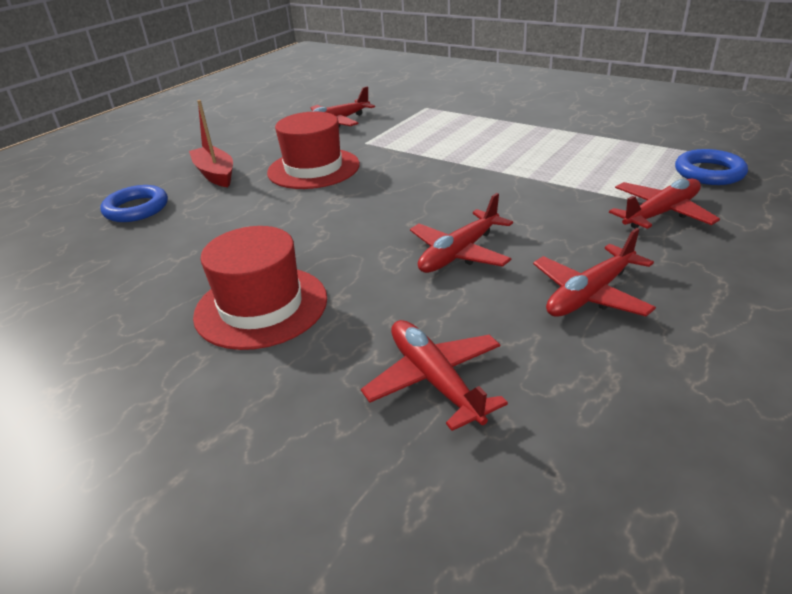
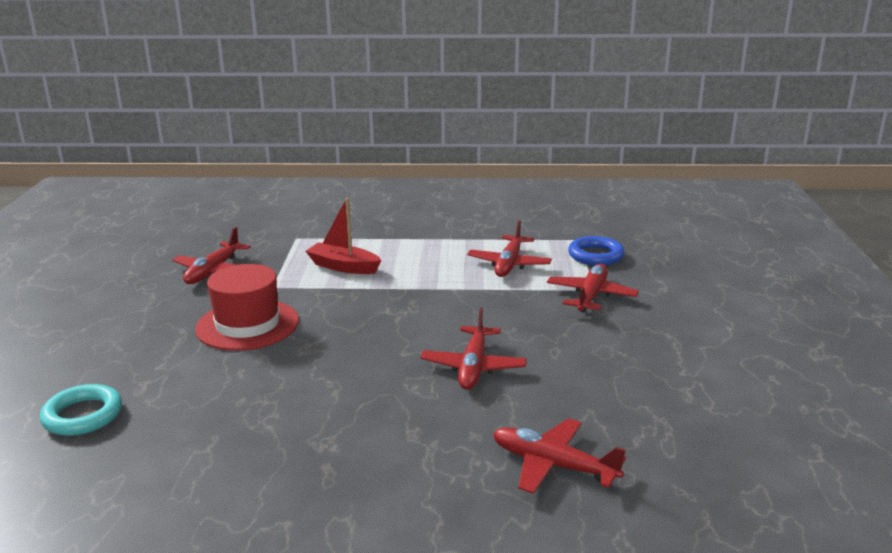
camera: 35 degrees left, 10 degrees down
(136, 209) = (83, 415): blue ring -> turquoise ring
(215, 174) = (136, 356): red boat -> red boat (343, 267)
(261, 306) = (350, 461): red hat -> none
(590, 294) = (598, 370): red plane -> red plane (509, 264)

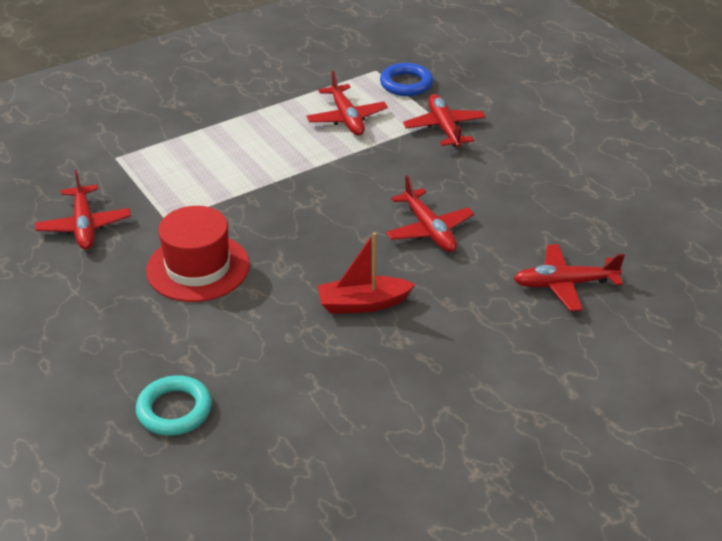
camera: 35 degrees left, 15 degrees up
(343, 267) = (205, 174): red boat -> red boat (363, 304)

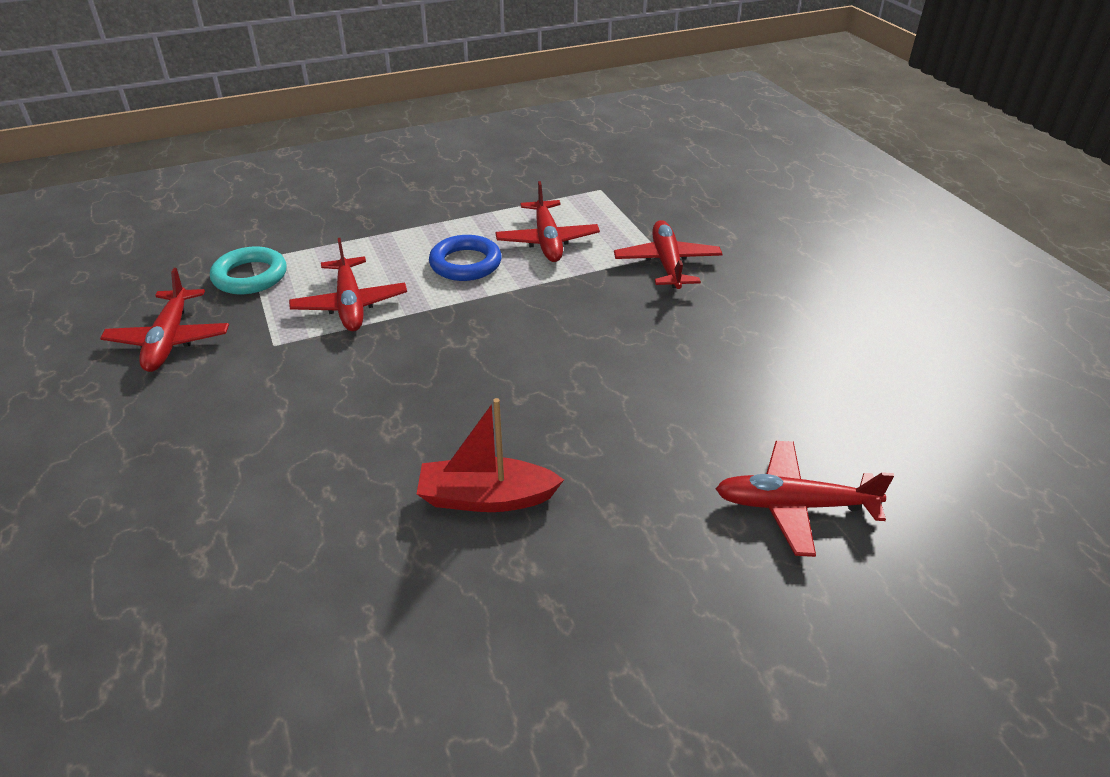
camera: 10 degrees right, 0 degrees up
(174, 410) = (143, 640): turquoise ring -> turquoise ring (250, 276)
(198, 267) = (283, 414): red hat -> none
(406, 84) = (632, 207): blue ring -> blue ring (465, 263)
(429, 229) = (612, 396): red plane -> red plane (350, 304)

